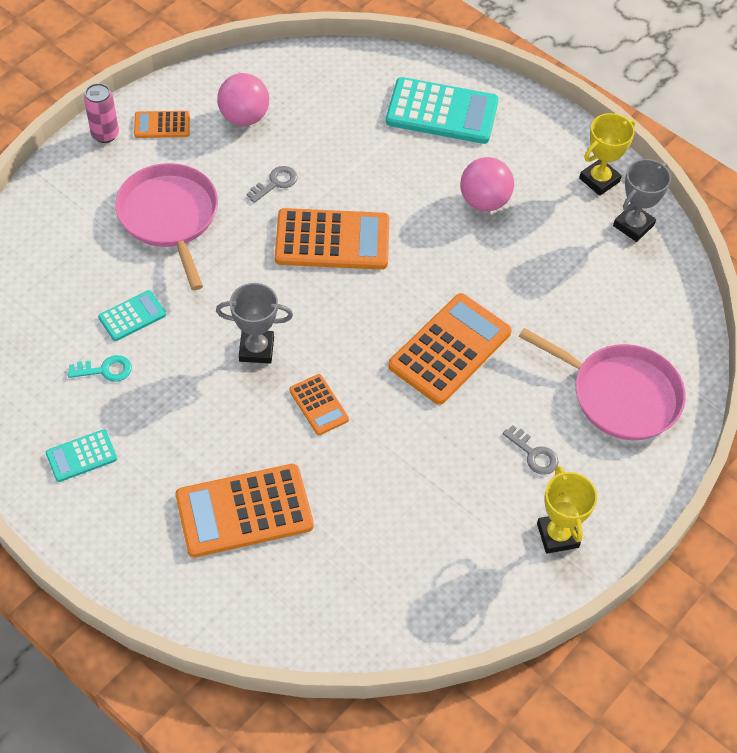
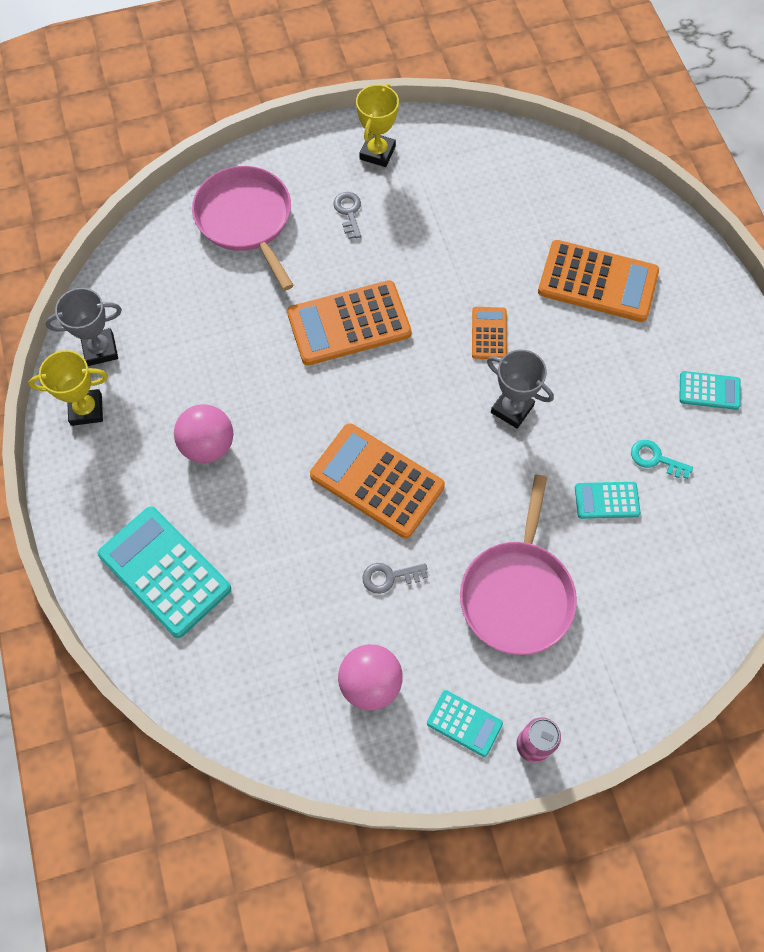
camera: 145 degrees left, 10 degrees up
(162, 125) = (464, 723): orange calculator -> turquoise calculator

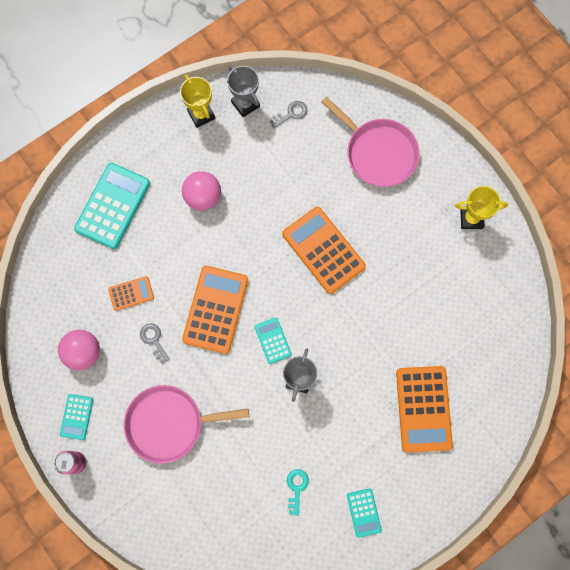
camera: 70 degrees right, 10 degrees up
(246, 220) = (378, 153): pink pan -> pink pan turned 90 degrees clockwise
(348, 212) = (412, 217): grey key -> grey key (291, 114)
(489, 333) = (351, 345): orange calculator -> orange calculator (131, 293)
(607, 500) = (254, 463): turquoise calculator -> turquoise calculator (272, 340)

